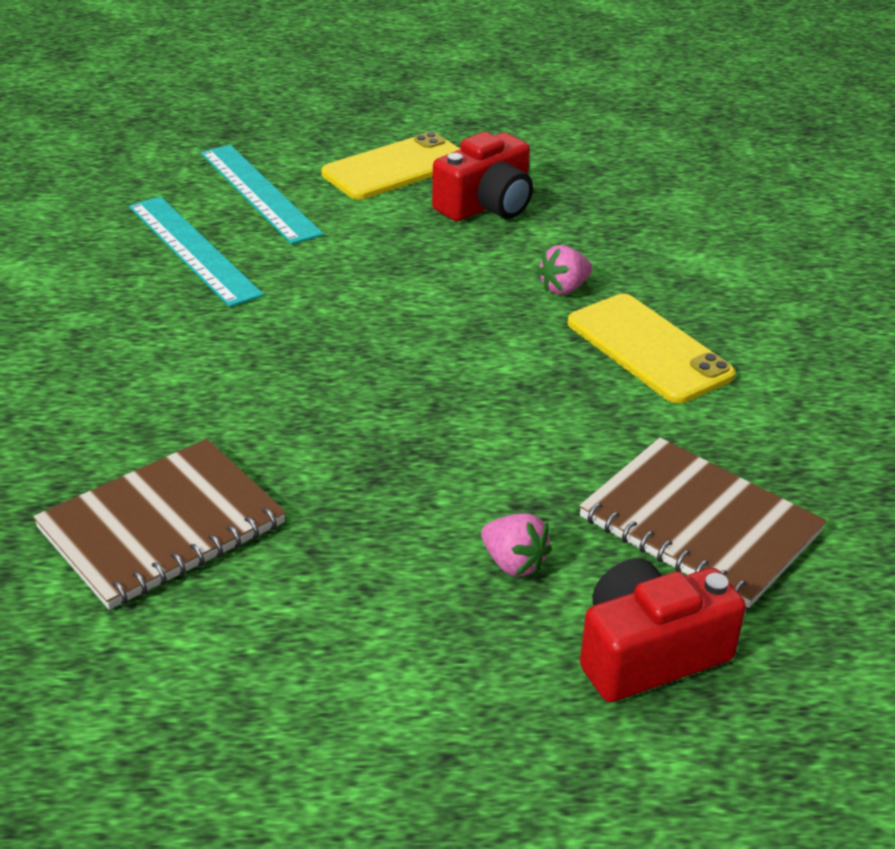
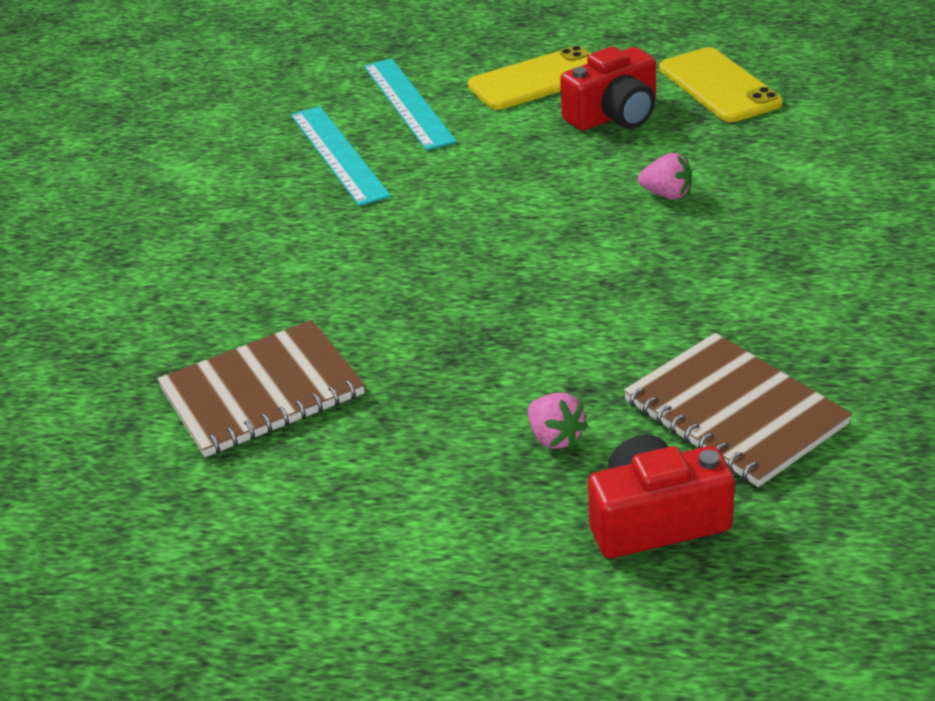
camera: 15 degrees right, 0 degrees up
(564, 288) = (667, 194): pink strawberry -> pink strawberry turned 135 degrees counterclockwise
(648, 349) = (732, 252): yellow phone -> yellow phone (719, 86)

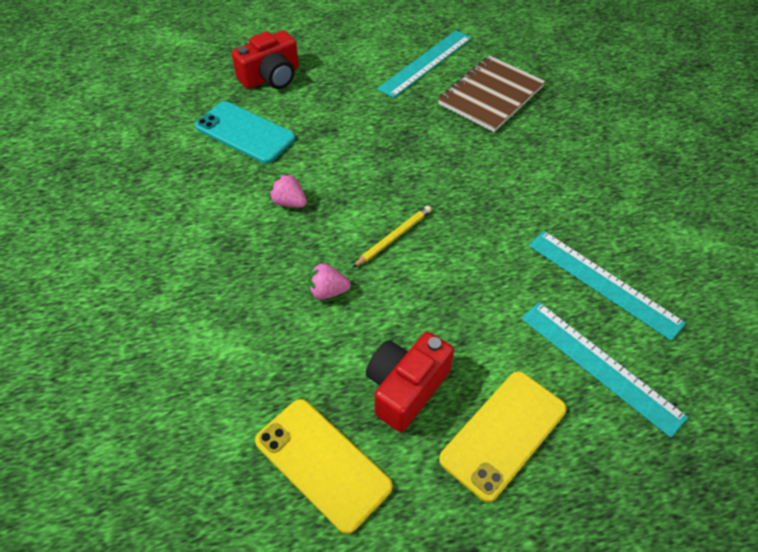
camera: 155 degrees right, 15 degrees up
(324, 483) = (426, 63): none -> turquoise ruler
(555, 230) = (394, 238): none -> yellow pencil
(555, 438) = (331, 103): pink strawberry -> pink strawberry (289, 202)
(734, 413) = (245, 132): brown notebook -> turquoise phone

